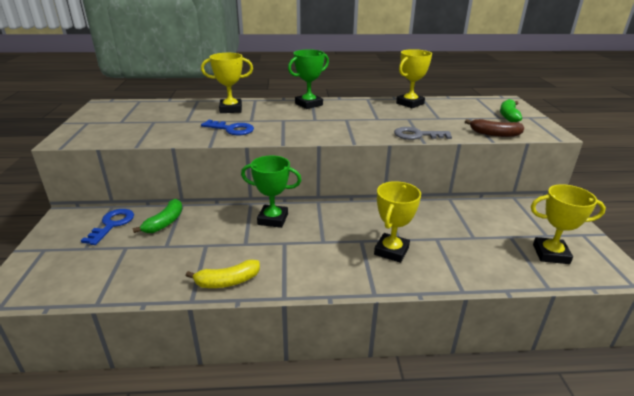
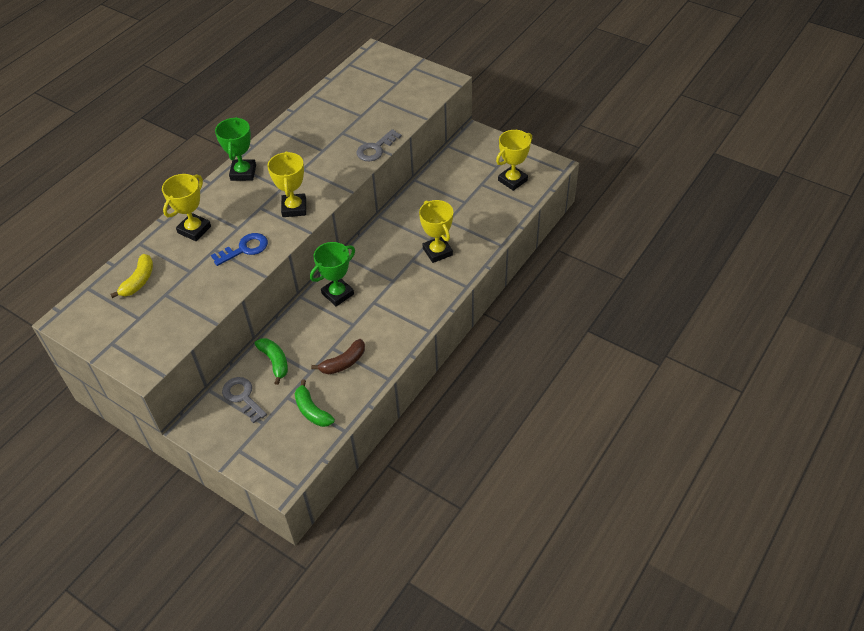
camera: 50 degrees left, 20 degrees up
(112, 224) = (242, 397): blue key -> grey key
(227, 281) = (387, 352): yellow banana -> yellow banana (139, 281)
(410, 103) = (315, 111): yellow trophy -> yellow trophy (294, 208)
(494, 134) = (418, 109): brown banana -> brown banana (343, 363)
(508, 116) = (400, 76): green banana -> green banana (312, 411)

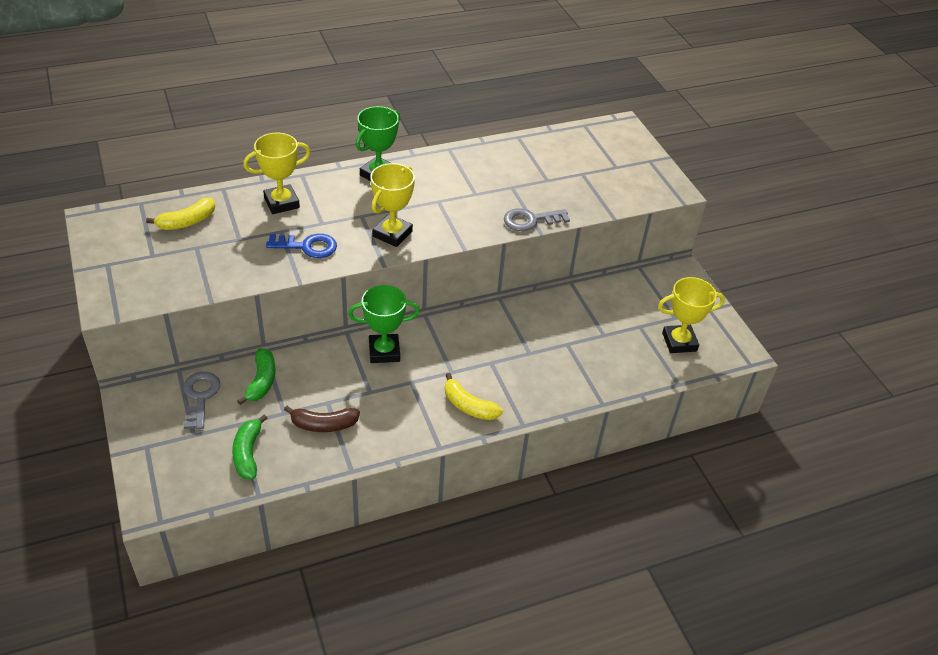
camera: 30 degrees right, 5 degrees down
(423, 295) = (469, 406): none -> yellow banana
(437, 252) = (526, 370): yellow trophy -> none

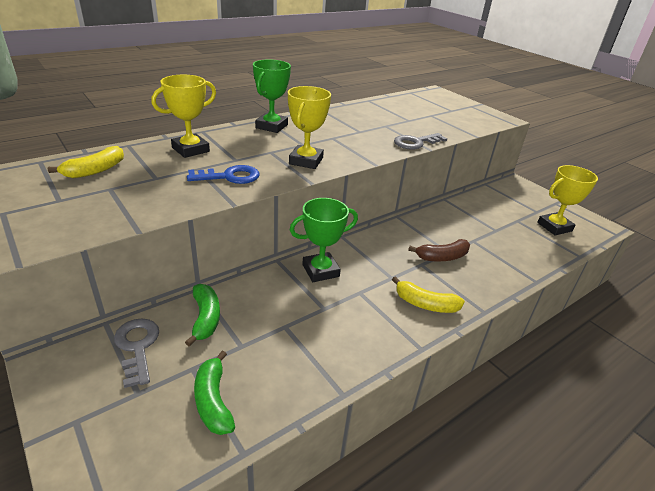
camera: 15 degrees left, 10 degrees down
(324, 425) = (290, 350): brown banana -> brown banana (442, 257)

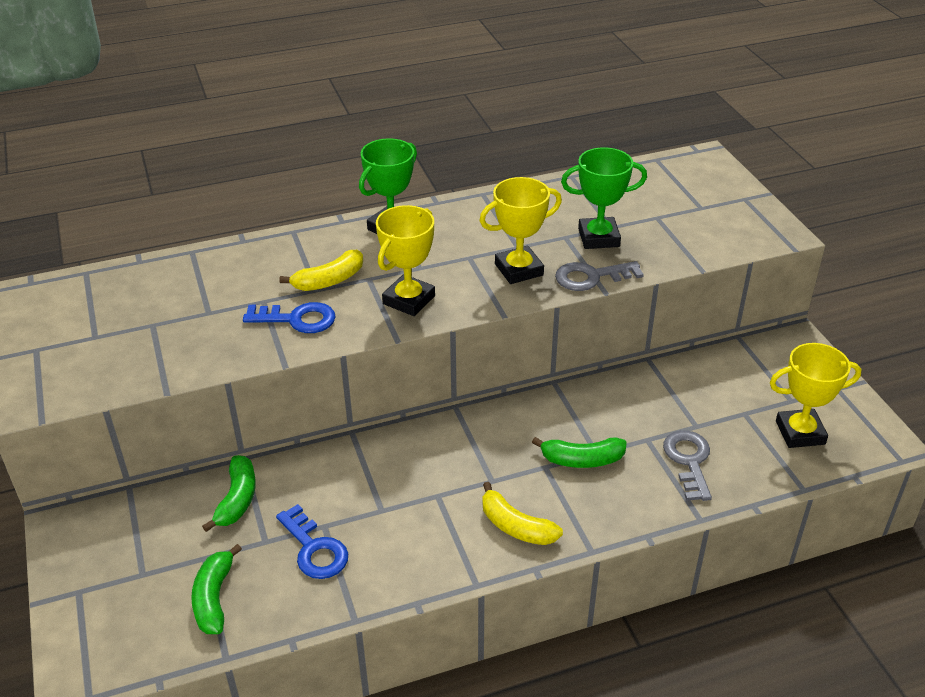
camera: 20 degrees right, 5 degrees up
(95, 170) = (143, 293): yellow banana -> yellow banana (329, 280)
(137, 347) = (154, 522): grey key -> grey key (688, 461)
(190, 149) = (266, 266): yellow trophy -> yellow trophy (519, 270)
(285, 345) = (314, 549): none -> blue key
(320, 270) = (401, 456): green trophy -> green trophy (598, 238)
(442, 257) = (582, 460): brown banana -> green banana

